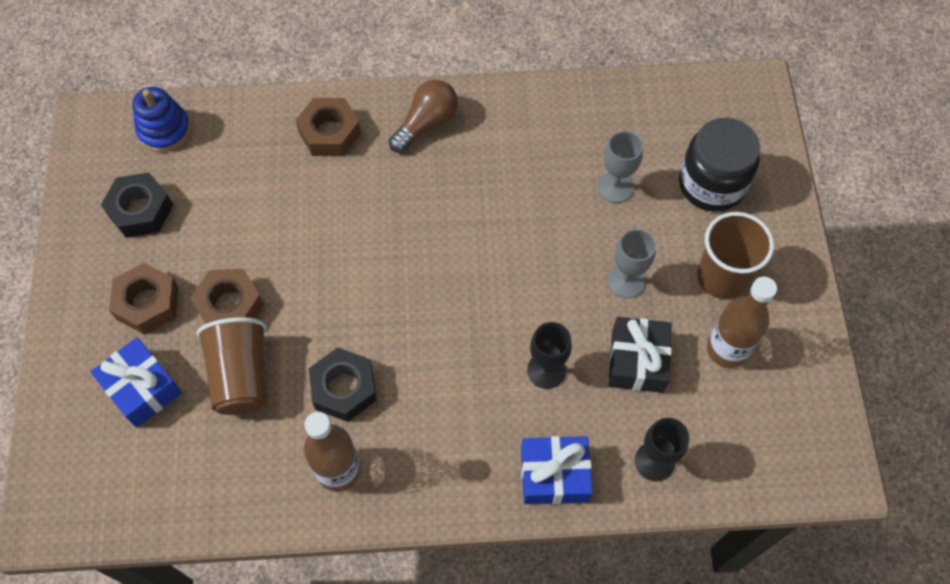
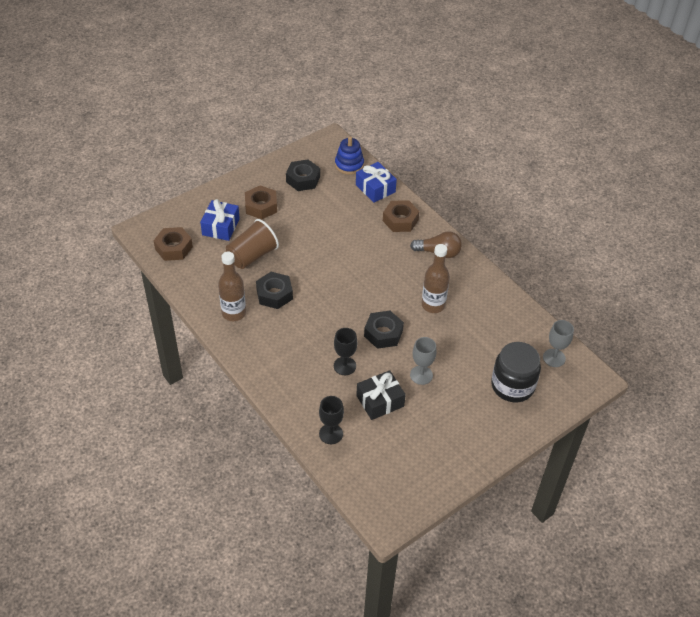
camera: 55 degrees right, 15 degrees down
(230, 305) = (282, 234): brown nut -> brown nut (174, 248)
(522, 284) = (383, 333): none -> black nut
(554, 475) = (292, 395): blue gift -> blue gift (375, 188)
(615, 187) = (472, 345): grey goblet -> grey goblet (554, 358)
(721, 277) = (459, 415): brown cup -> none
(727, 349) = (418, 437): brown bottle -> brown bottle (433, 305)

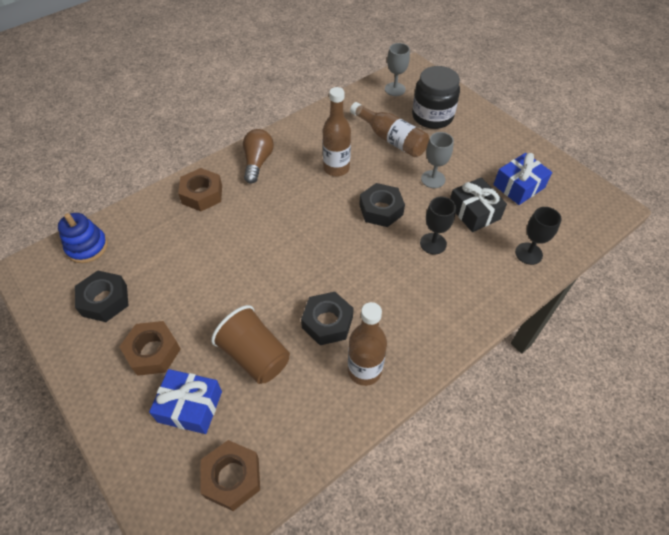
camera: 90 degrees left, 5 degrees up
(375, 188) = (140, 218): blue gift -> blue gift (519, 186)
(475, 348) = (391, 139): none -> brown bottle

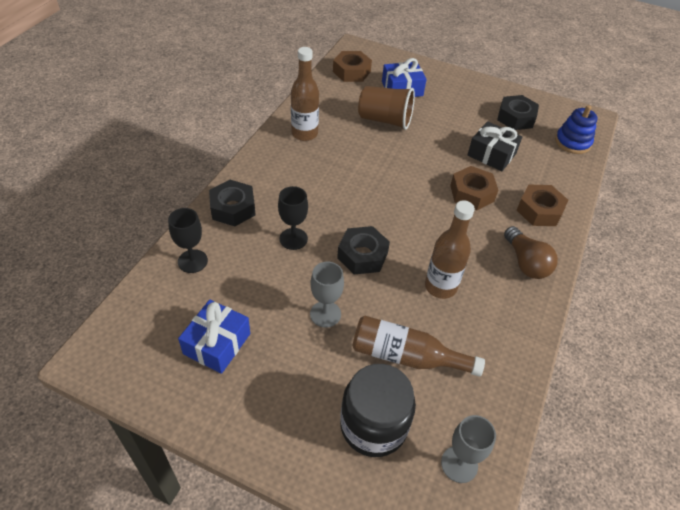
camera: 150 degrees right, 5 degrees down
(153, 352) = (452, 104): brown nut -> brown nut (472, 193)
(327, 322) = (349, 152): black nut -> black nut (233, 208)
(474, 212) = (262, 288): black gift -> black gift (491, 154)

